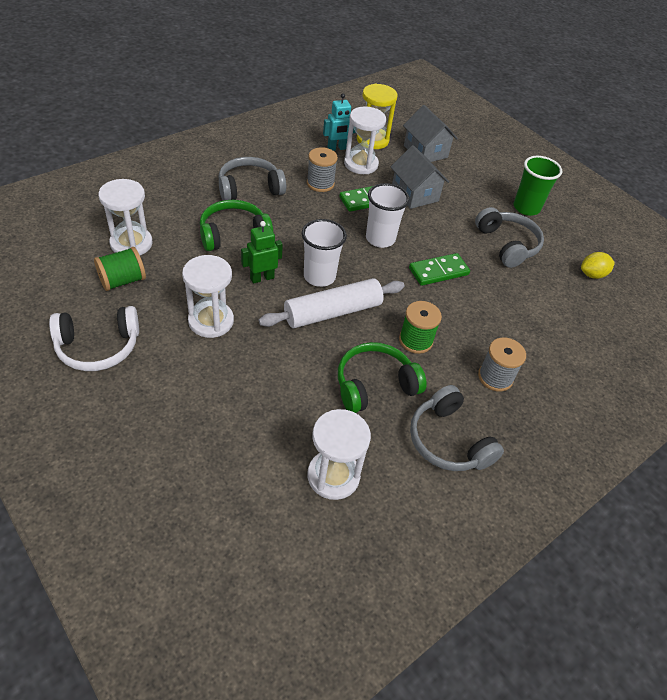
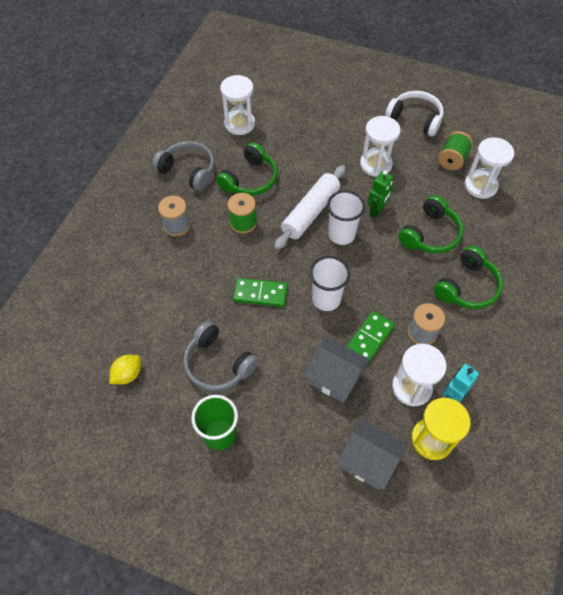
camera: 155 degrees right, 10 degrees up
(98, 347) = (415, 119): white headphones -> white headphones turned 75 degrees clockwise
(249, 188) = (467, 287): grey headphones -> green headphones
(438, 271) = (260, 293): green domino -> green domino turned 60 degrees clockwise

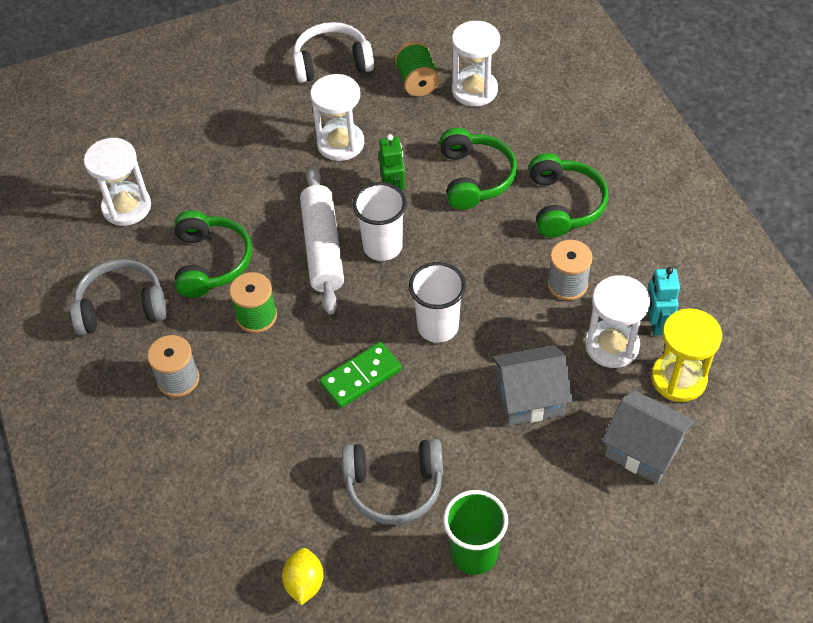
camera: 40 degrees left, 5 degrees down
(368, 461) = (643, 449): grey house -> grey house turned 45 degrees clockwise
(369, 339) = (523, 331): green domino -> none

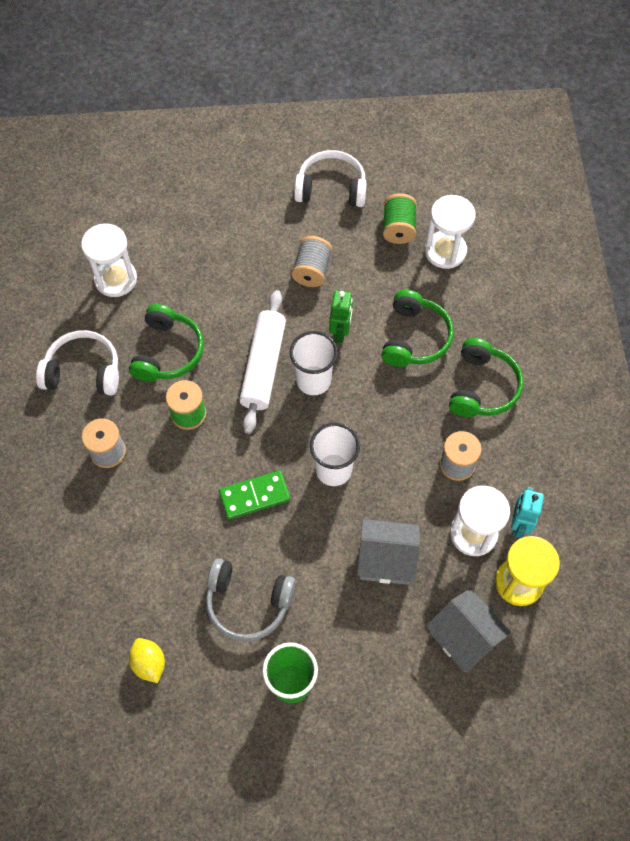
camera: 15 degrees right, 10 degrees up
(121, 306) = (83, 371): grey headphones -> white headphones
(304, 583) = (149, 663): yellow lemon -> yellow lemon turned 45 degrees counterclockwise
(340, 143) = (312, 270): white hourglass -> grey spool

